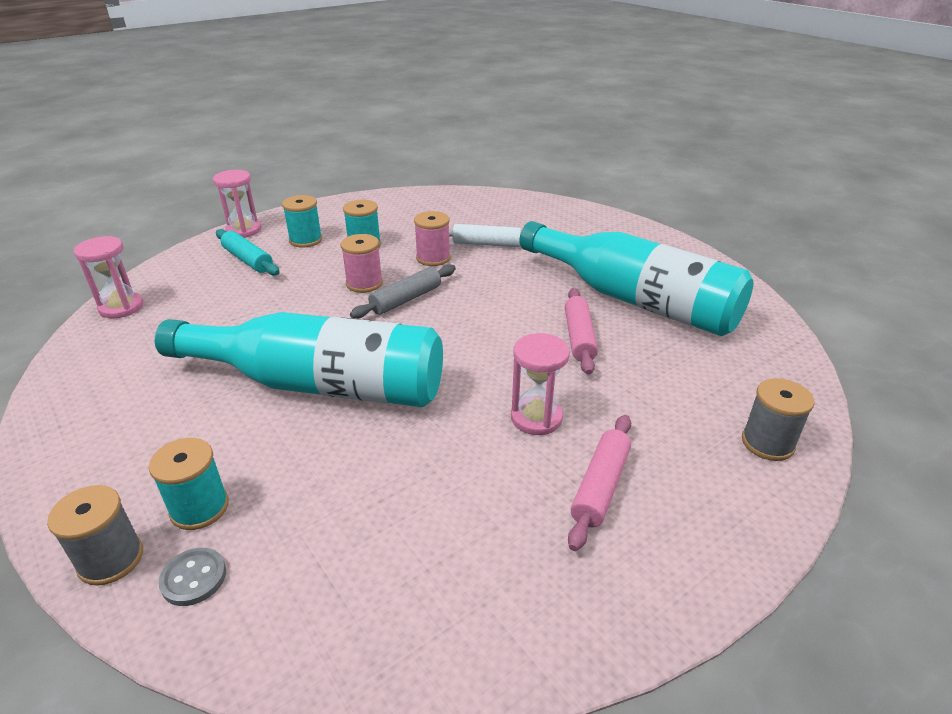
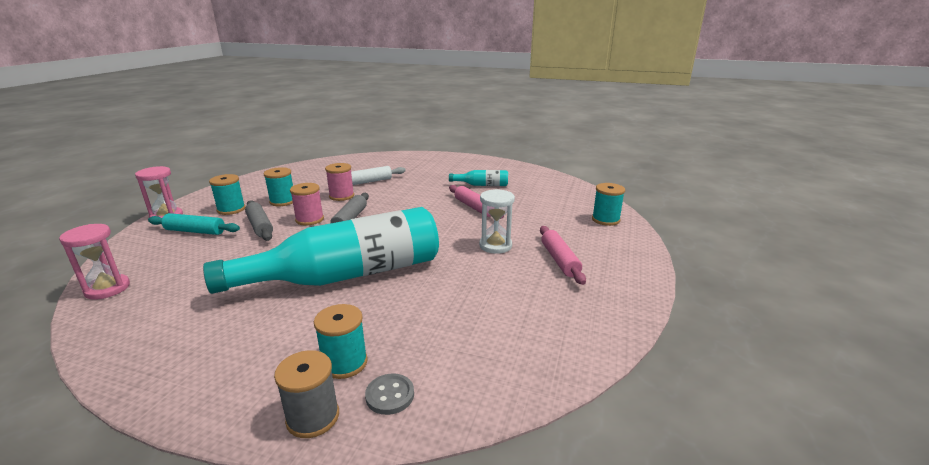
camera: 35 degrees left, 10 degrees down
(308, 275) = (260, 226): none -> grey rolling pin
(536, 418) = (495, 246): pink hourglass -> white hourglass
(634, 299) = (482, 185): turquoise bottle -> turquoise bottle, size x0.41
(767, 443) = (605, 220): grey spool -> turquoise spool

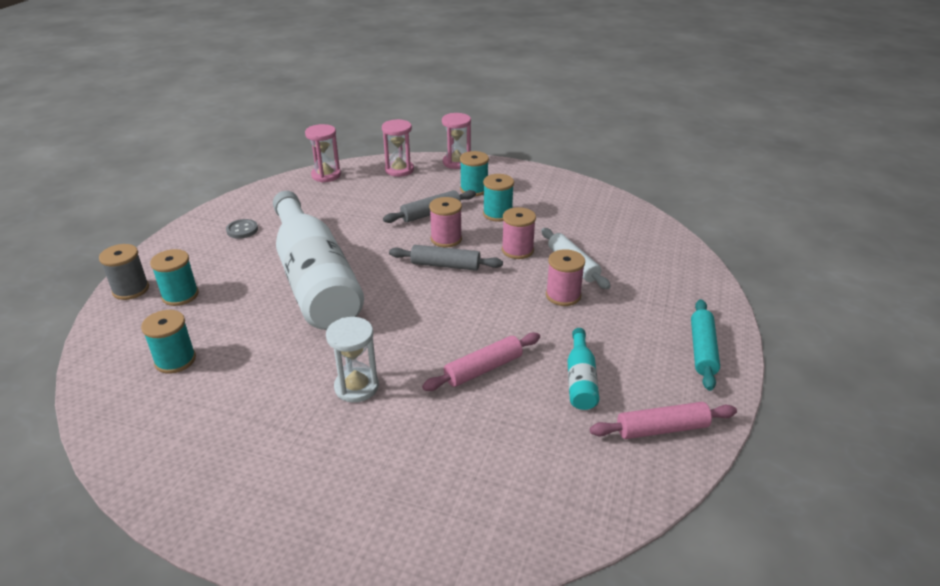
camera: 90 degrees right, 10 degrees up
(149, 244) = (399, 170): none -> pink hourglass
(195, 231) = (422, 184): turquoise rolling pin -> turquoise rolling pin (702, 350)
(346, 275) = (314, 279): turquoise bottle -> white bottle
(390, 395) = (131, 321): grey button -> grey button (242, 230)
(402, 185) = (563, 295): none -> pink spool
(559, 260) = (303, 448): pink rolling pin -> pink rolling pin (662, 429)
(605, 220) = (431, 535): turquoise spool -> turquoise spool (175, 360)

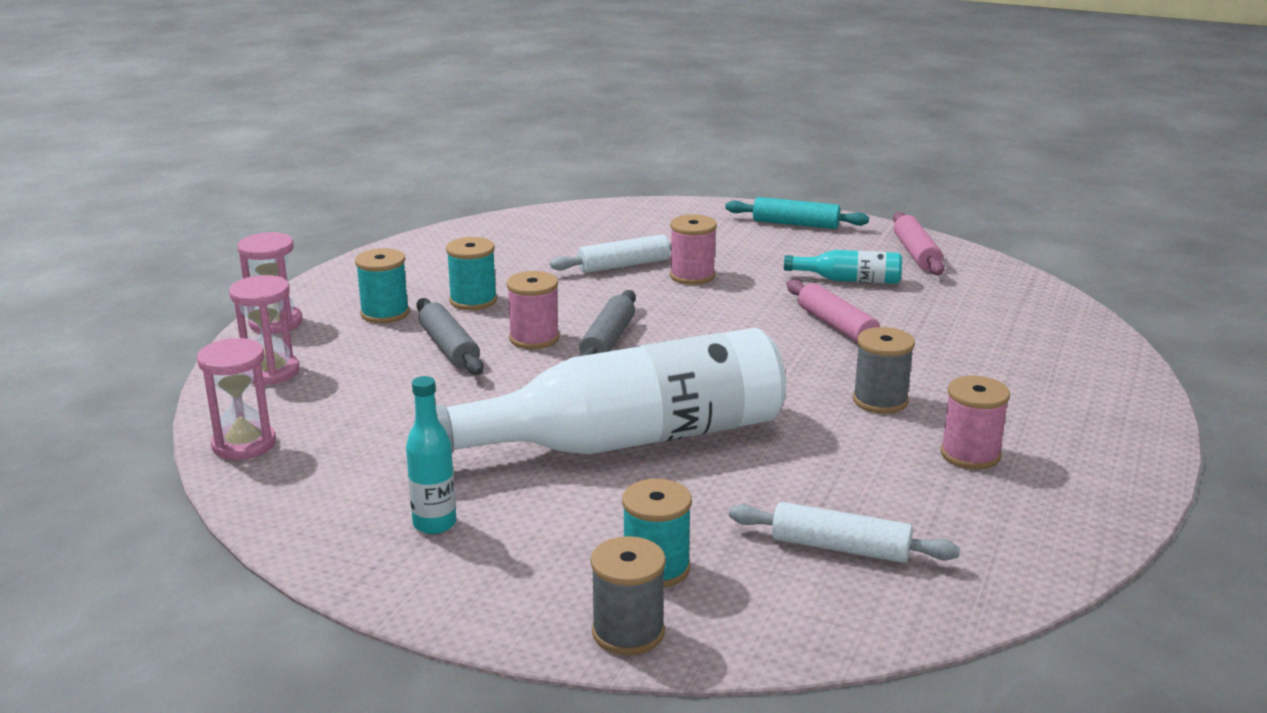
camera: 85 degrees left, 10 degrees down
(175, 360) = (840, 548): turquoise spool -> white rolling pin
(242, 230) = (434, 524): grey button -> turquoise bottle
(356, 387) = (880, 401): white hourglass -> grey spool
(517, 250) = (580, 294): pink spool -> pink spool (970, 454)

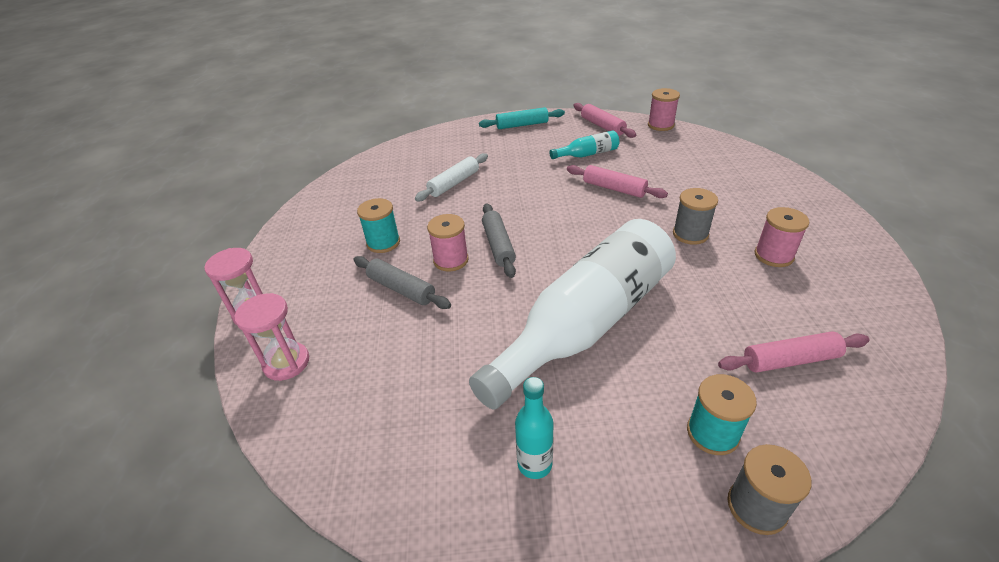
camera: 25 degrees left, 15 degrees up
(244, 444) = (321, 448): pink hourglass -> none
(385, 313) = (330, 275): turquoise spool -> none
(692, 276) = (501, 178): pink spool -> pink spool (660, 125)
(840, 548) = (790, 360): white rolling pin -> pink rolling pin

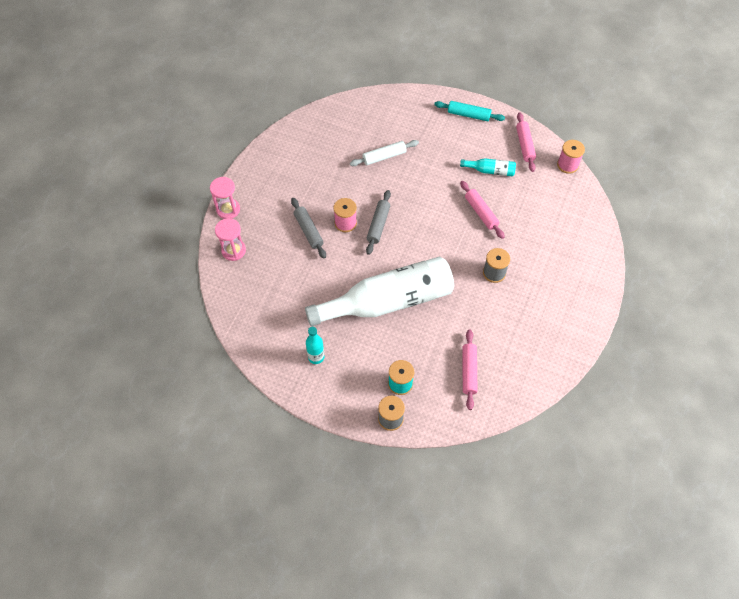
camera: 25 degrees right, 20 degrees up
(383, 243) = (315, 190): turquoise spool -> none
(773, 255) = (526, 311): pink spool -> none
(790, 360) = (469, 371): pink rolling pin -> pink rolling pin turned 75 degrees clockwise

